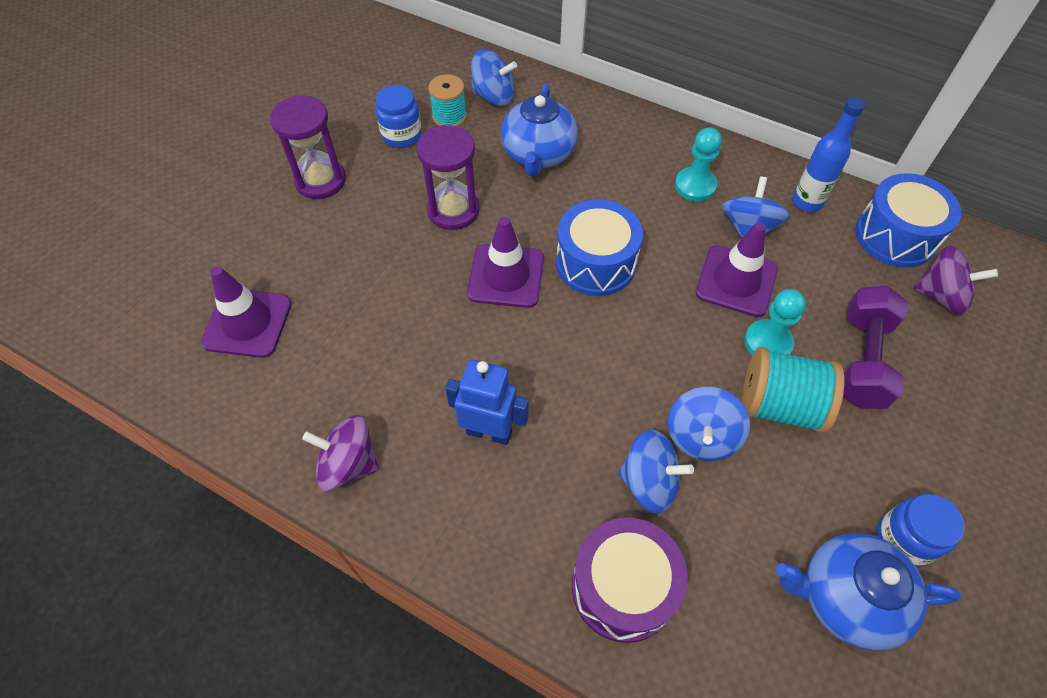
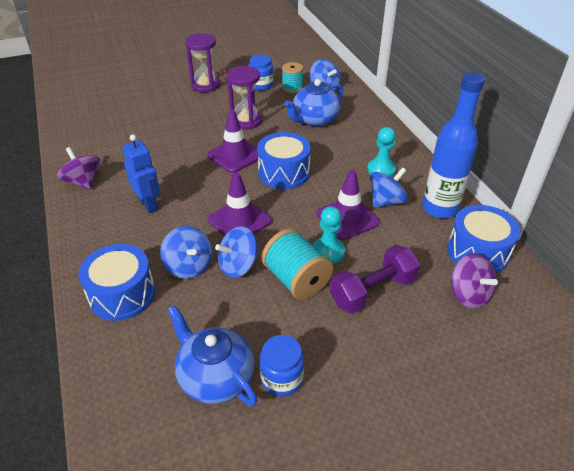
camera: 40 degrees right, 15 degrees down
(248, 323) = (113, 117): purple traffic cone -> purple traffic cone (239, 220)
(623, 587) = (122, 294): purple drum -> blue drum
(807, 202) = (439, 208): blue bottle -> blue bottle, size x1.59

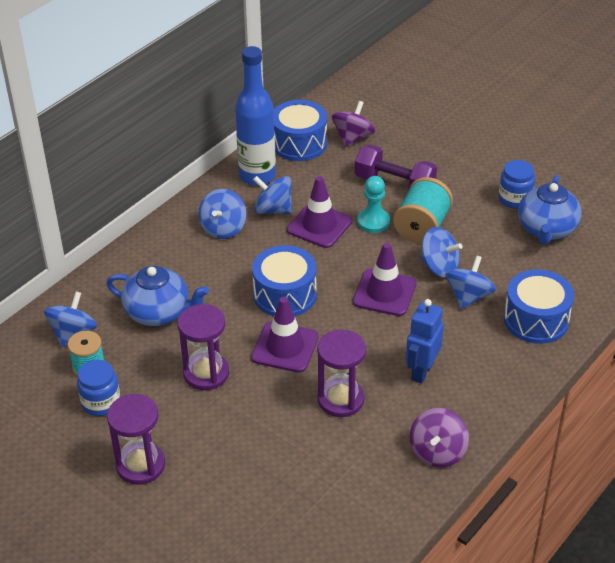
camera: 120 degrees left, 0 degrees up
(168, 161) = (340, 399): none -> purple hourglass
(381, 169) = (223, 228): turquoise pawn -> blue spinning top

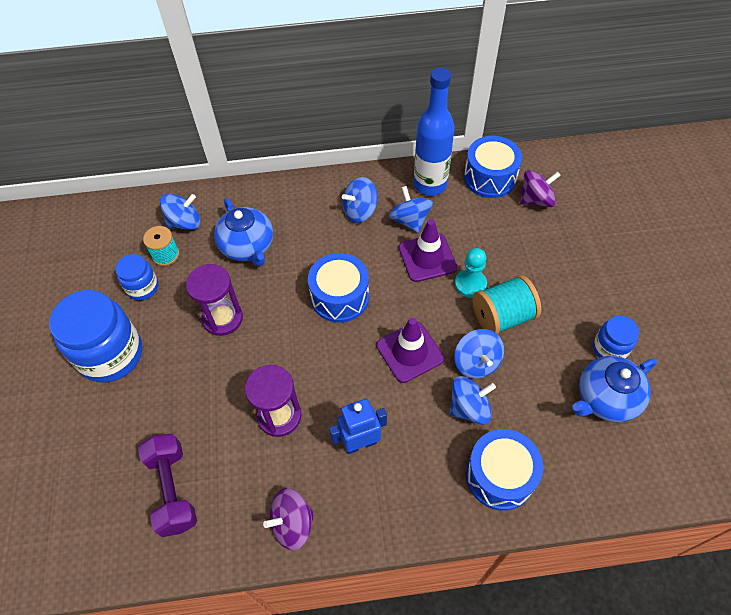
camera: 45 degrees right, 15 degrees up
(140, 465) = (111, 354): purple hourglass -> blue jar
(285, 347) = (292, 340): purple traffic cone -> none
(394, 184) = (524, 262): purple dumbbell -> purple dumbbell (173, 490)

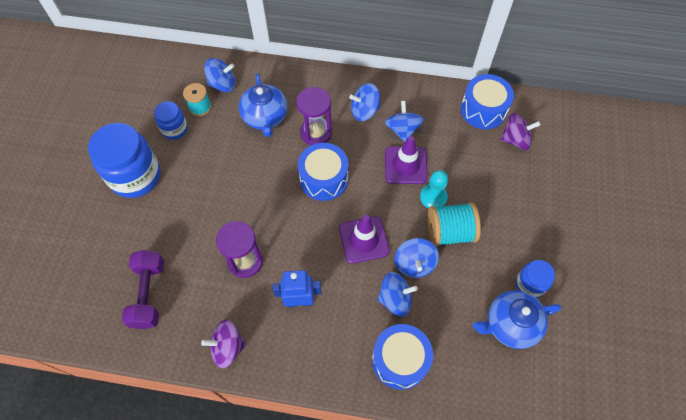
camera: 15 degrees right, 5 degrees up
(222, 318) = (227, 171): purple hourglass -> purple hourglass (316, 132)
(430, 184) = (430, 103): blue bottle -> none

